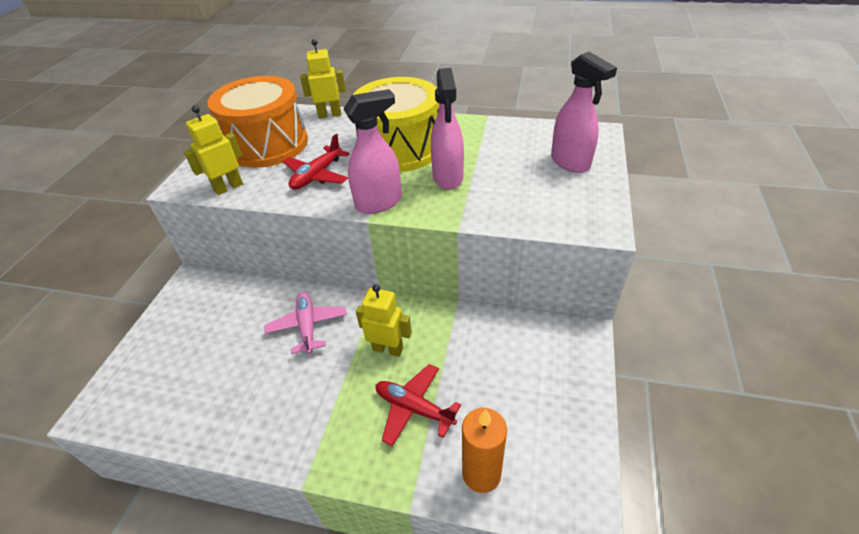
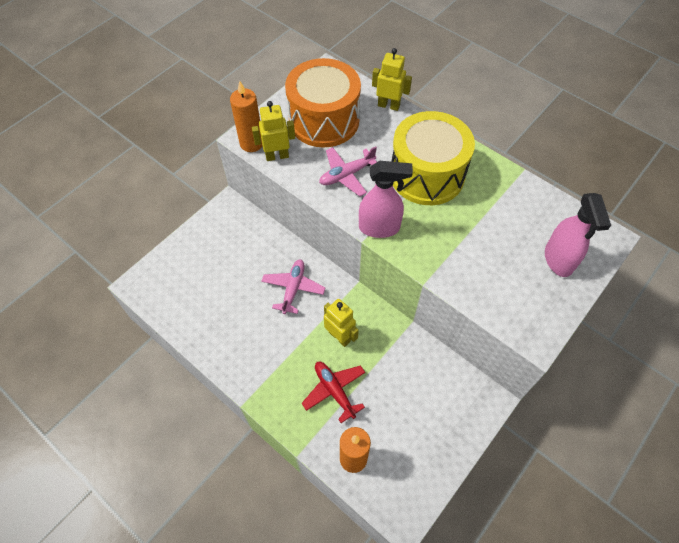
camera: 25 degrees right, 15 degrees up
(192, 187) = (251, 143): none -> orange candle
(317, 175) = (347, 175): red plane -> pink plane
(448, 177) = (446, 227): pink spray bottle -> none

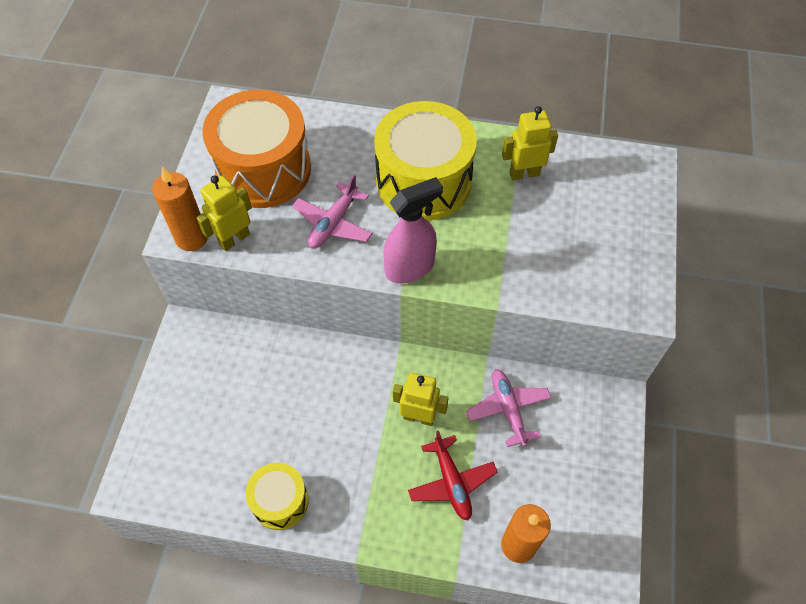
camera: 30 degrees left, 0 degrees up
(218, 342) = (280, 501): none -> yellow drum
(293, 288) = (330, 390): pink plane -> pink plane (508, 409)
(334, 391) = (451, 482): red plane -> red plane turned 135 degrees counterclockwise
(388, 105) = (329, 118): yellow robot -> yellow robot (524, 173)
(558, 260) = (616, 212): pink spray bottle -> none

